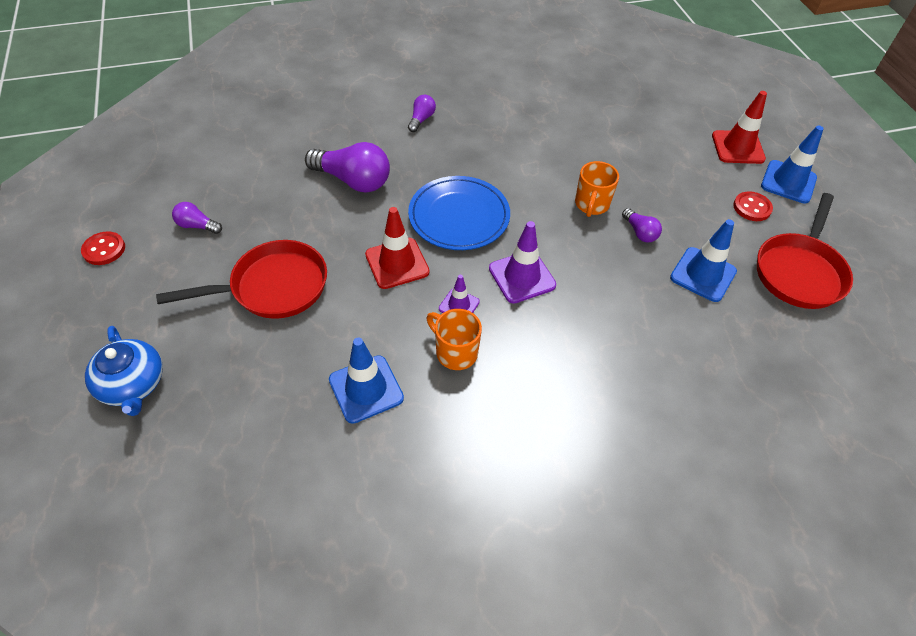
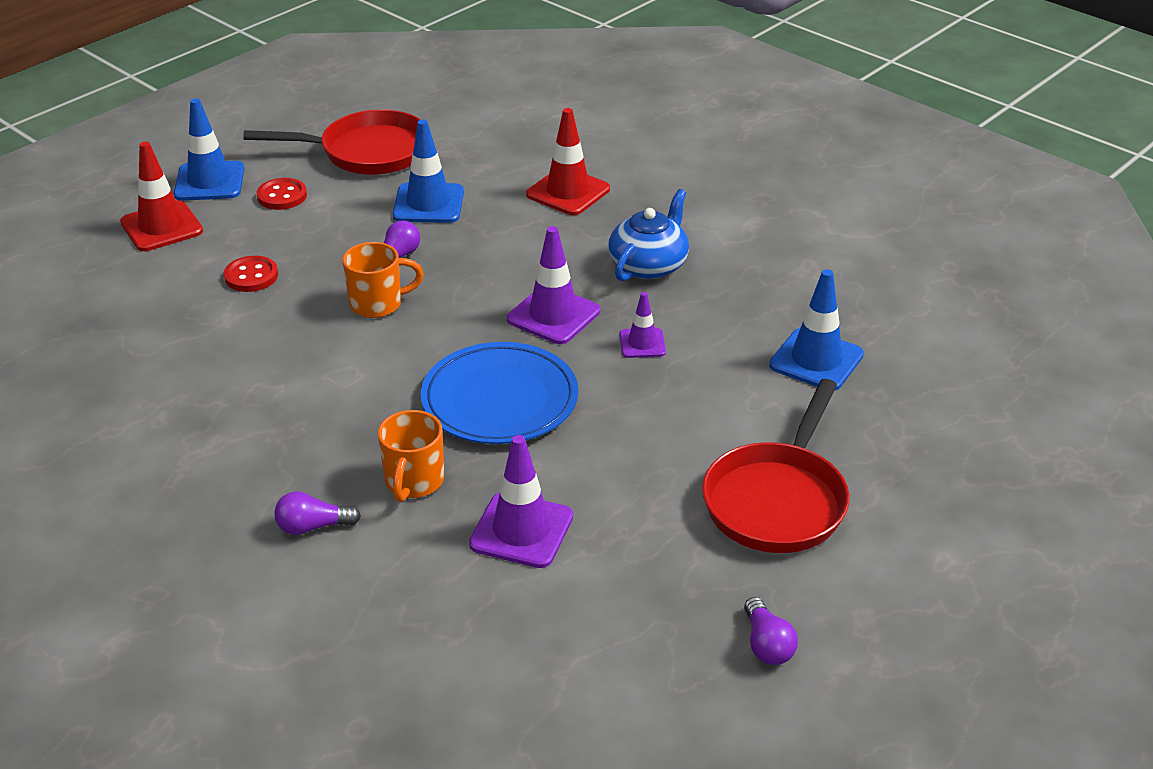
camera: 120 degrees left, 15 degrees down
(104, 249) = (913, 720): red button -> red button (251, 276)
(133, 384) = (1023, 533): blue teapot -> blue teapot (649, 265)
(273, 287) = (777, 500): red pan -> red pan turned 105 degrees counterclockwise
(353, 181) = (521, 530): purple light bulb -> purple traffic cone
(397, 263) = (631, 416): red traffic cone -> red traffic cone (568, 192)
(455, 352) = (706, 322): orange mug -> orange mug (414, 482)

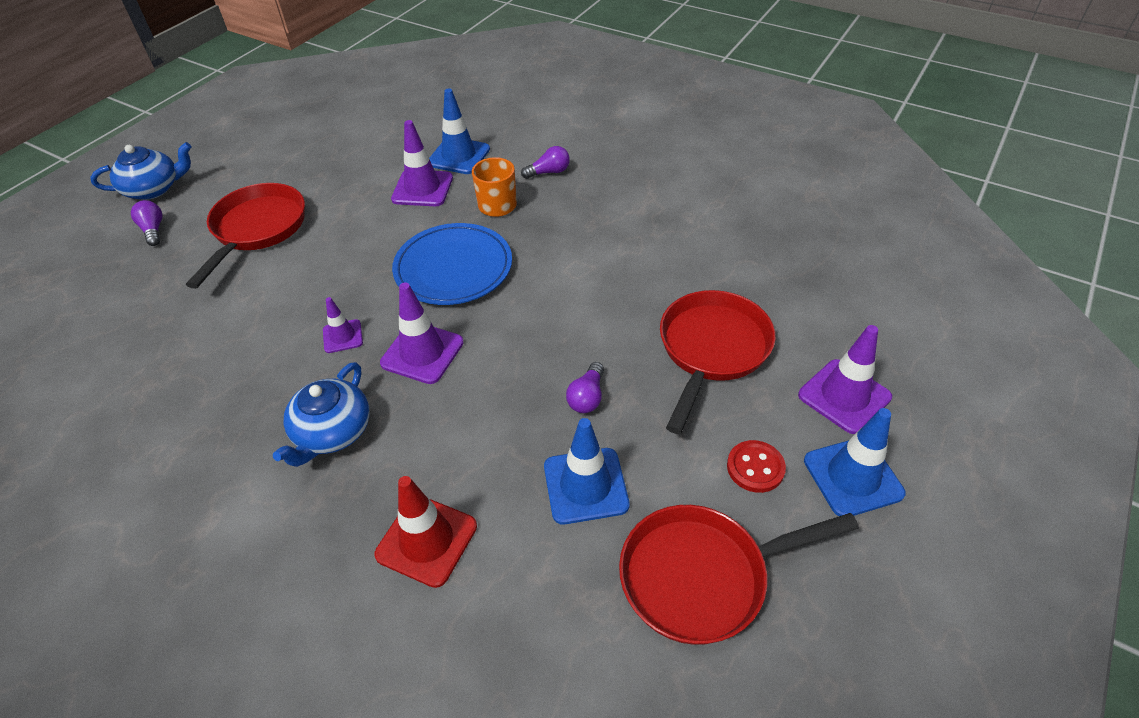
camera: 170 degrees right, 10 degrees up
(161, 227) = (844, 396): red traffic cone -> purple traffic cone
(251, 276) = (711, 350): red button -> red pan
(378, 304) = (581, 338): orange mug -> none
(767, 645) = (282, 157): purple light bulb -> purple light bulb (153, 230)
(816, 360) = (194, 344): blue traffic cone -> blue traffic cone (459, 156)
(982, 611) = (154, 189): none -> blue teapot

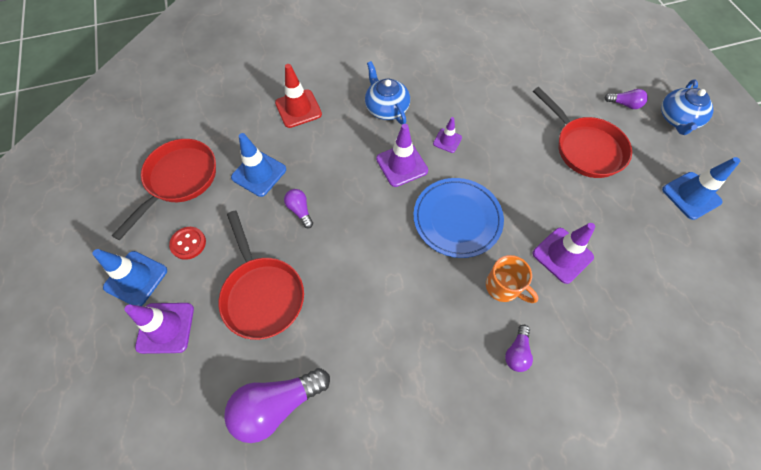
camera: 130 degrees right, 15 degrees up
(459, 156) = (591, 306): blue traffic cone -> blue traffic cone (691, 195)
(773, 266) = (277, 405): none -> purple light bulb

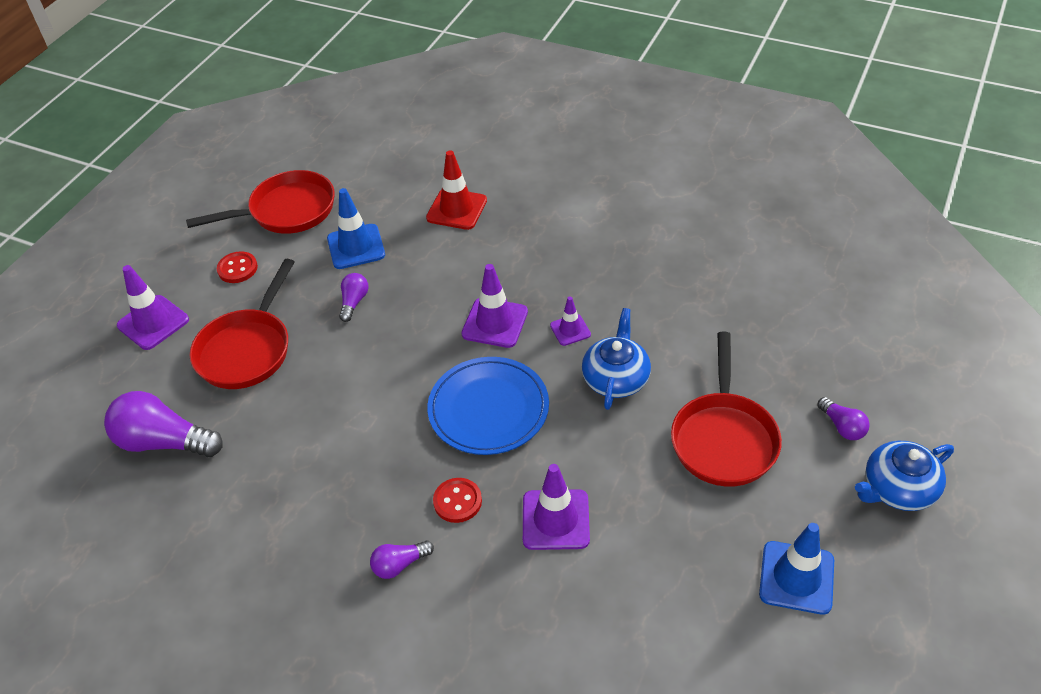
camera: 45 degrees right, 15 degrees down
(136, 278) = (173, 270): blue traffic cone -> none
(386, 108) = (544, 259): blue teapot -> blue teapot (616, 378)
(503, 287) = (457, 501): orange mug -> red button

